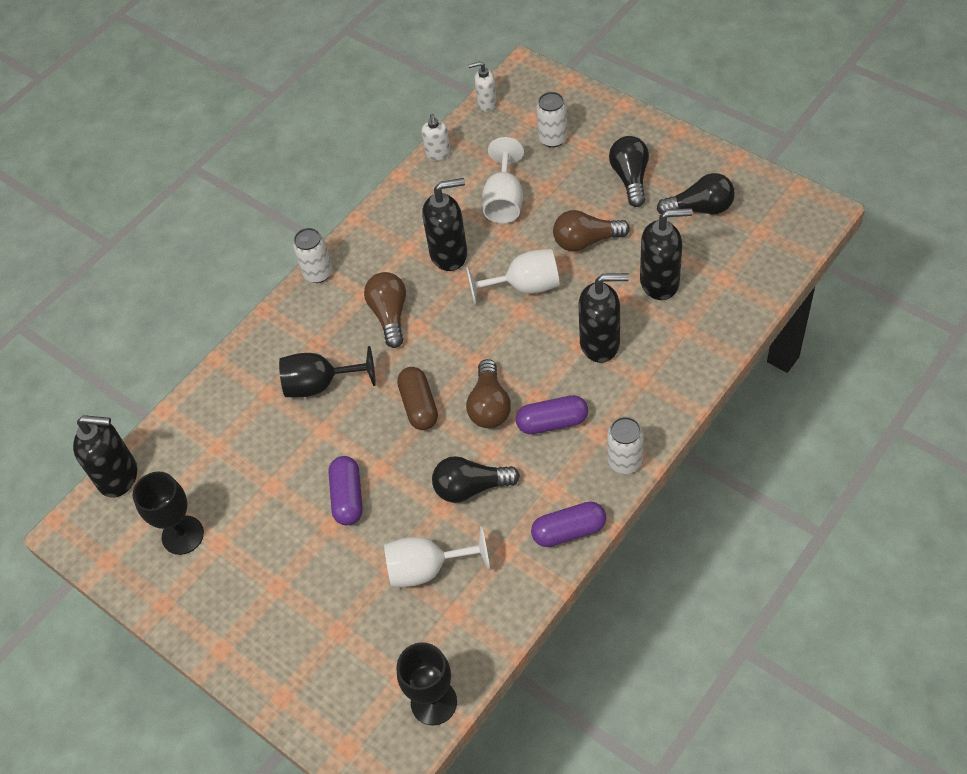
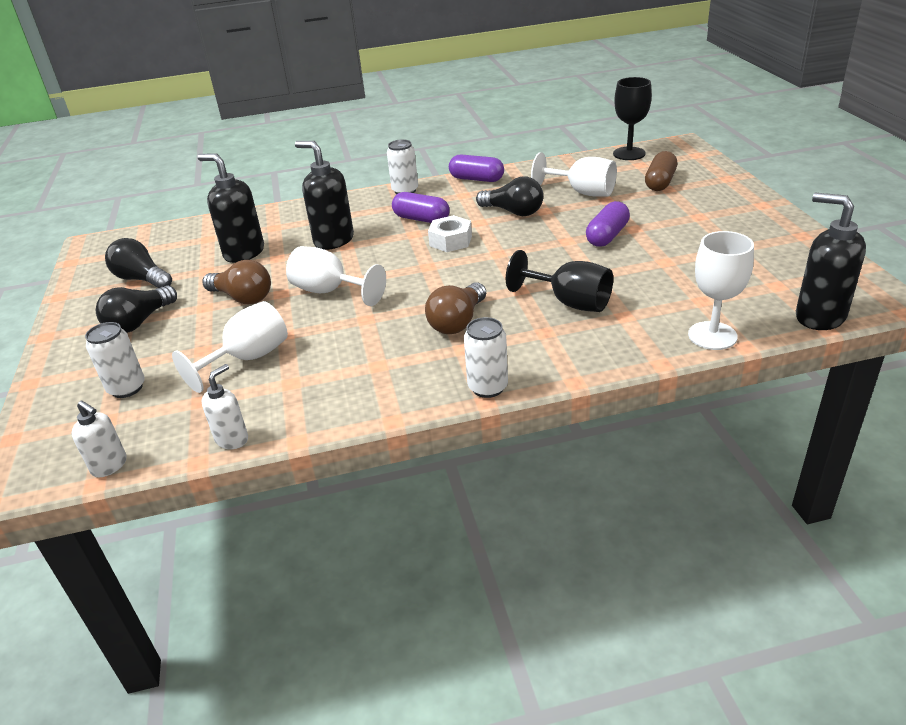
camera: 145 degrees left, 20 degrees down
(183, 535) = (766, 262): black goblet -> none
(192, 408) = (712, 336): none -> white goblet
(419, 406) = (501, 259): brown capsule -> brown capsule (660, 182)
(449, 254) = (351, 341): black soap dispenser -> none
(489, 405) = (450, 241): brown light bulb -> white nut

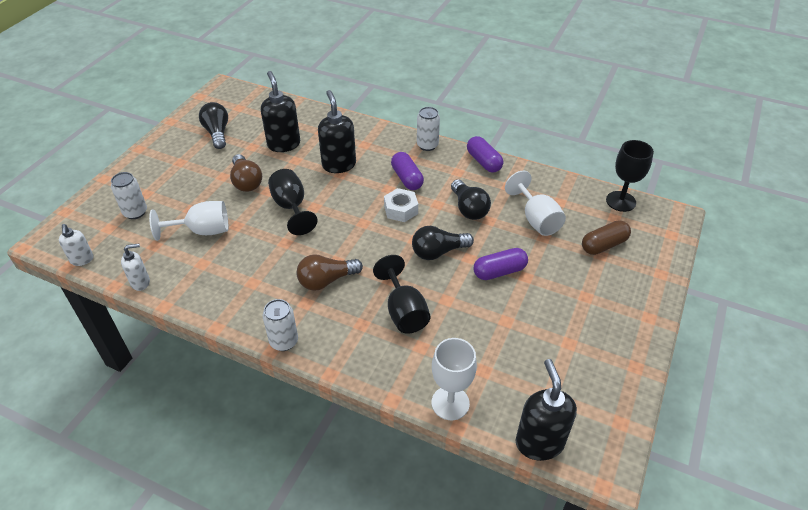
camera: 35 degrees right, 10 degrees up
(139, 322) = (185, 167): black light bulb -> black light bulb (438, 252)
(329, 291) = (291, 207): white goblet -> black goblet

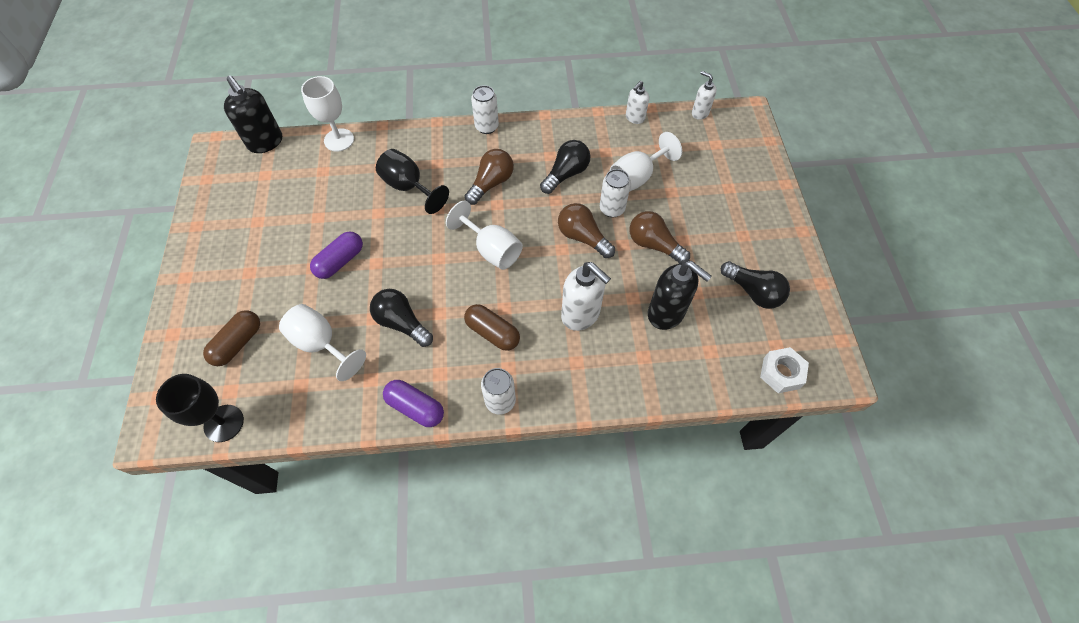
camera: 150 degrees right, 15 degrees up
(135, 212) = (713, 166): white can -> white can (612, 209)
(291, 207) = (582, 237): black goblet -> brown light bulb
(339, 165) = (581, 314): black soap dispenser -> white soap dispenser
(368, 228) = (492, 250): none -> white goblet
(401, 210) = (473, 286): white nut -> white nut (781, 373)
(407, 178) = (492, 333): purple capsule -> brown capsule
(438, 252) = (408, 255): black light bulb -> black light bulb (566, 174)

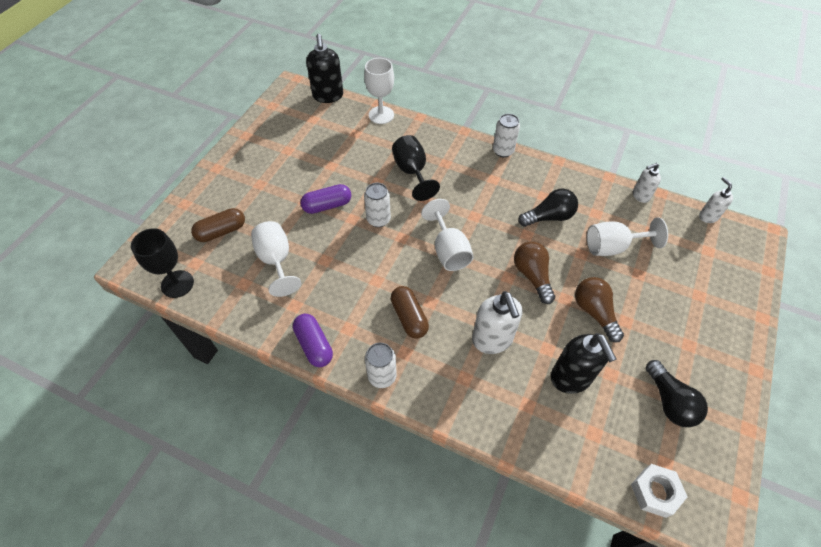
camera: 30 degrees right, 5 degrees down
(402, 323) = (344, 274): black light bulb -> none
(491, 183) = (480, 197): brown light bulb -> none
(612, 209) = (573, 264): white can -> white can (378, 219)

